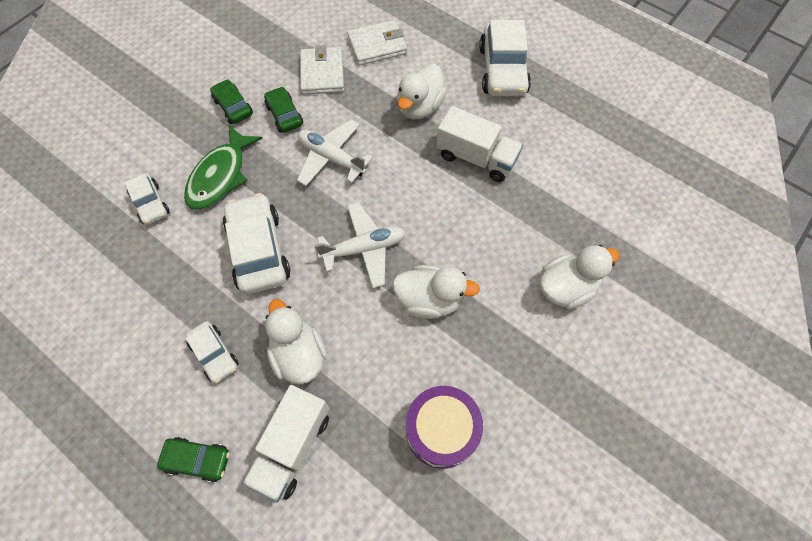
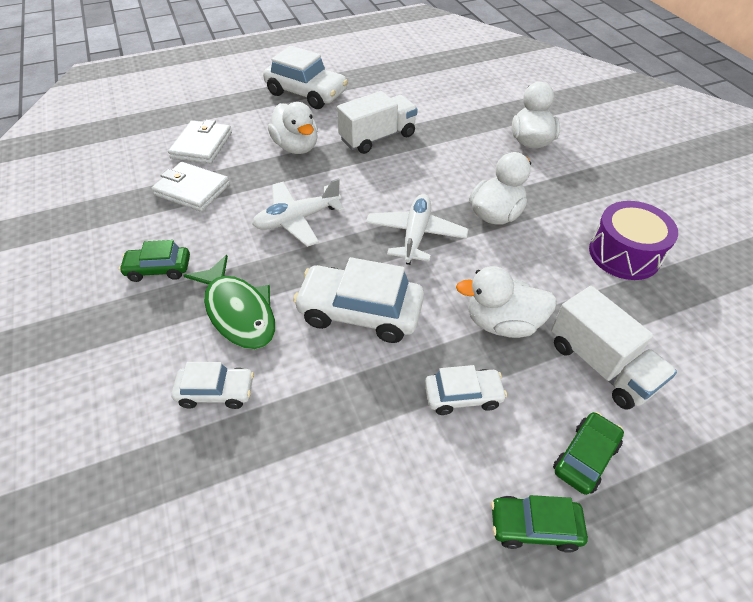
camera: 60 degrees left, 15 degrees down
(284, 115) = (213, 233): green car -> green car (534, 526)

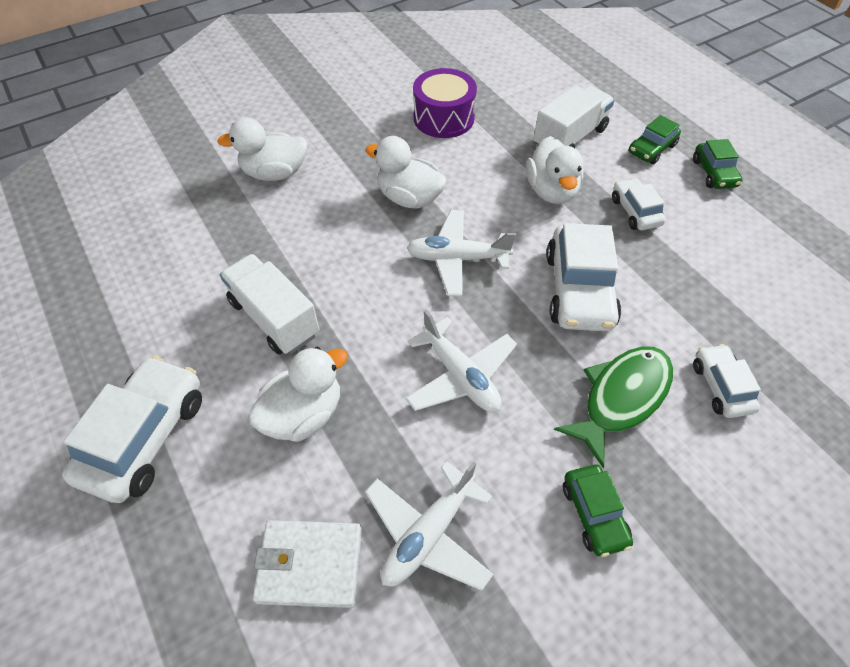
camera: 100 degrees left, 5 degrees up
(192, 190) = (428, 534): white wallet -> white plane
(585, 457) = (651, 149): green car -> green car turned 75 degrees counterclockwise

